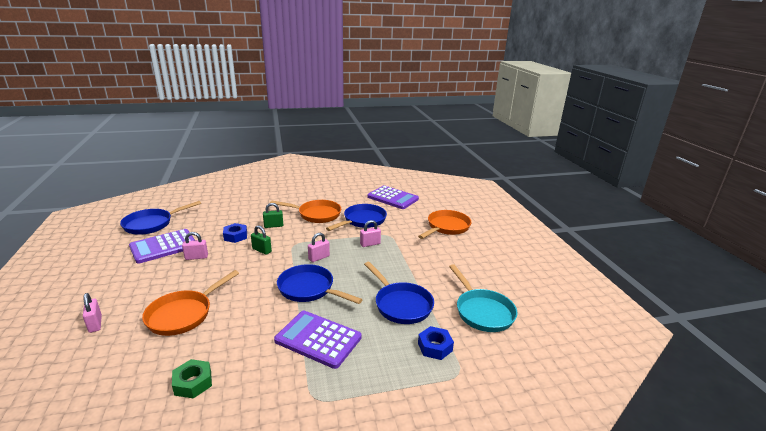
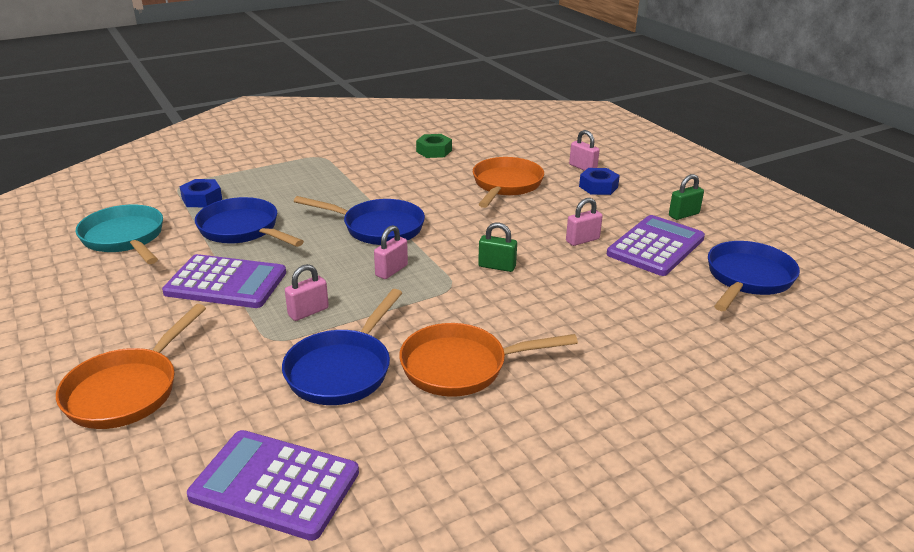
camera: 165 degrees right, 5 degrees up
(235, 236) = (570, 283): blue nut -> blue nut (598, 187)
(273, 226) = (526, 317): green padlock -> green padlock (684, 215)
(318, 339) = (338, 187): purple calculator -> purple calculator (226, 283)

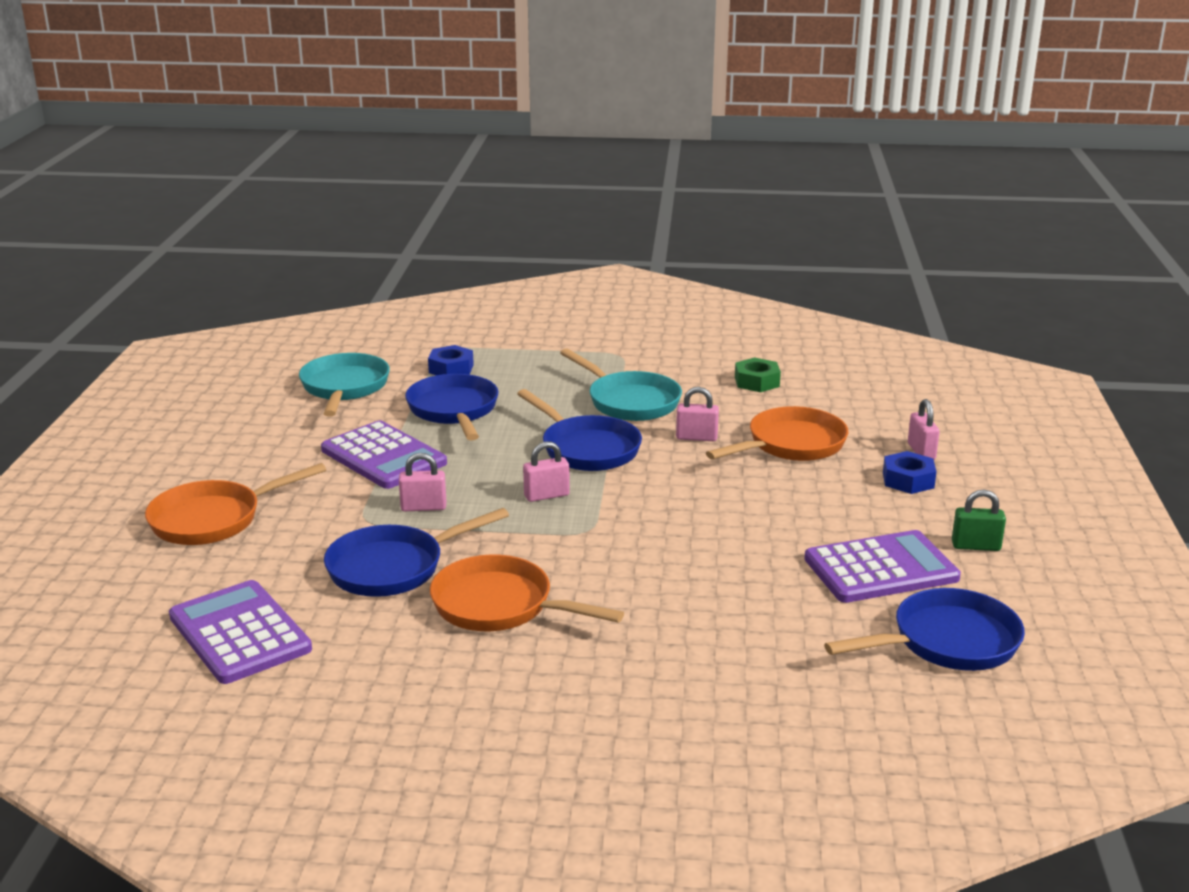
camera: 35 degrees right, 5 degrees down
(367, 186) = (629, 401): none -> turquoise pan
(497, 266) = (660, 527): green padlock -> none
(582, 240) = (798, 533): pink padlock -> pink padlock (696, 438)

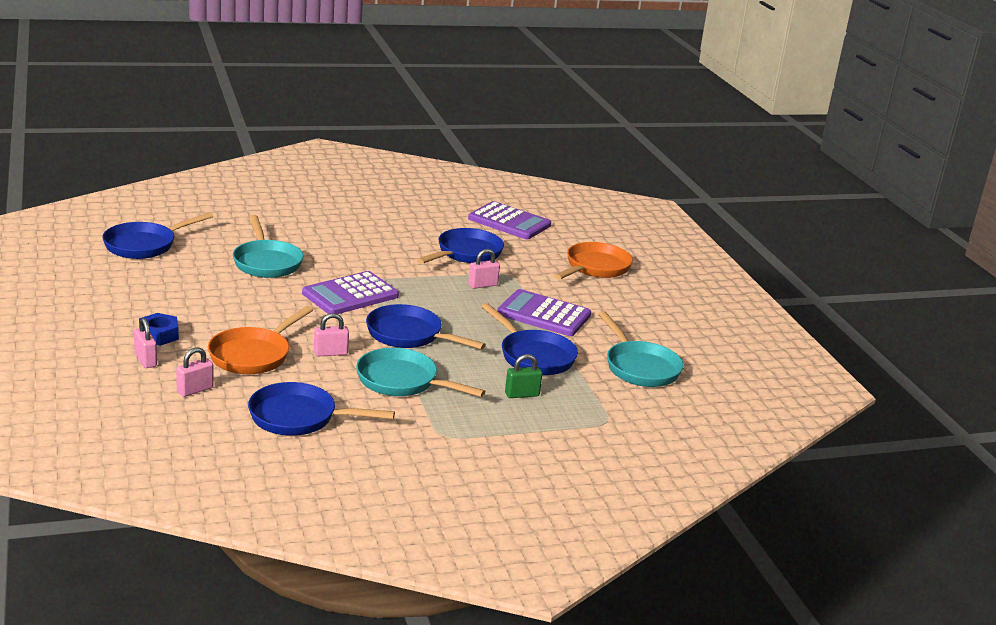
camera: 155 degrees right, 0 degrees up
(451, 369) = (578, 398): blue nut -> none
(500, 606) = (393, 242): orange pan -> none
(546, 495) = (412, 299): pink padlock -> pink padlock (195, 390)
(739, 582) = (266, 262): none -> turquoise pan
(756, 382) = (299, 417): green nut -> blue pan
(881, 569) = (181, 276): purple calculator -> purple calculator (350, 295)
(975, 546) = (116, 294): green padlock -> green padlock (522, 394)

